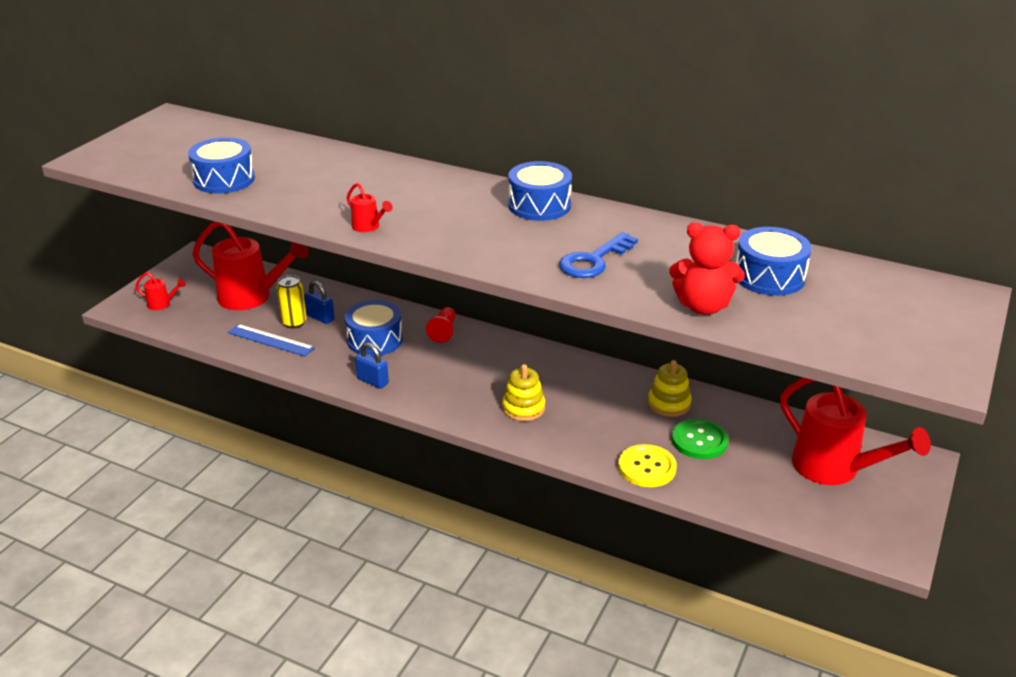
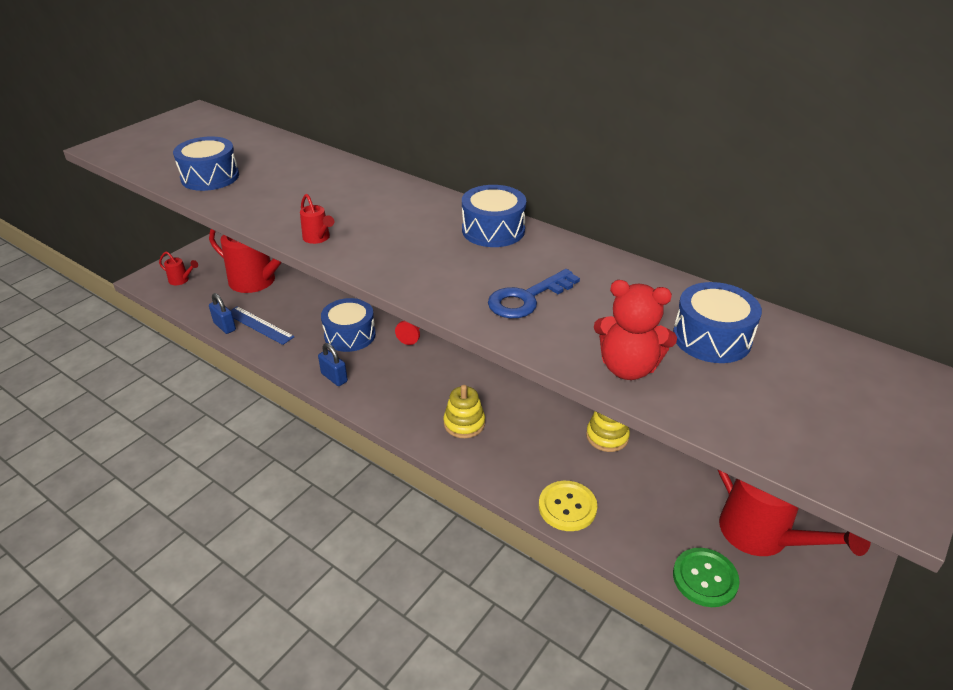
camera: 10 degrees right, 5 degrees up
(294, 323) = (285, 310): yellow can -> none
(320, 317) = (310, 307): blue padlock -> blue padlock (224, 326)
(699, 440) = (628, 483): green button -> green button (705, 578)

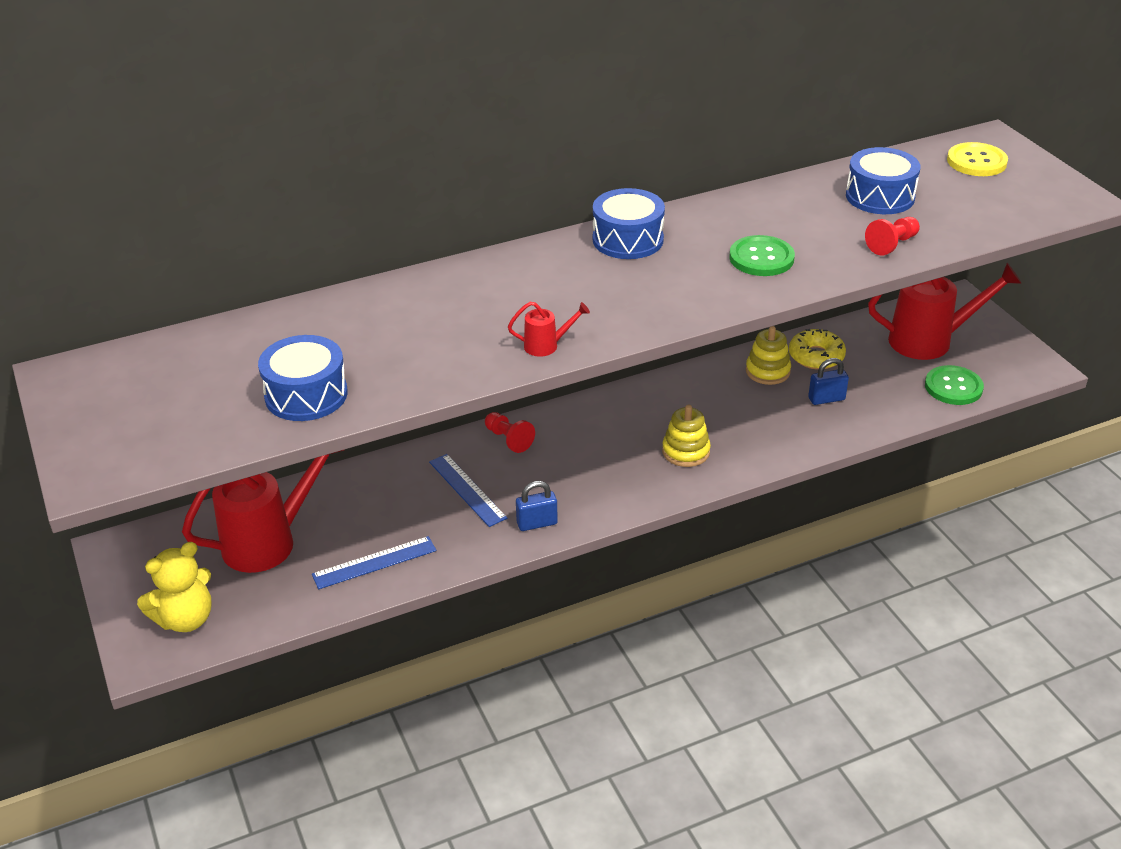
camera: 60 degrees left, 0 degrees up
(181, 280) = (185, 619): red watering can -> yellow teddy bear
(224, 326) = (347, 595): blue padlock -> blue padlock (826, 399)
(350, 335) = (467, 490): blue drum -> blue ruler
(527, 298) = (761, 258): blue key -> green button
(567, 507) = (837, 427): yellow button -> yellow button (976, 161)
(628, 367) = (892, 244): red teddy bear -> red pawn
(657, 460) = (816, 356): none -> yellow donut

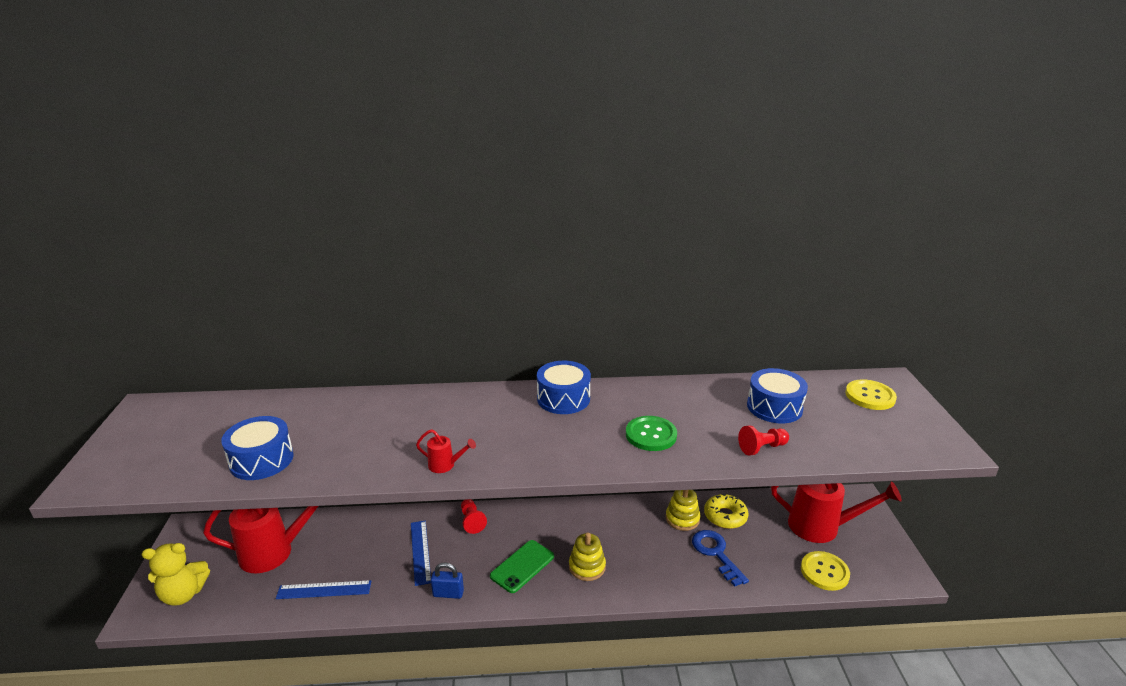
camera: 20 degrees right, 10 degrees down
(607, 471) = (522, 566): none -> green phone
(826, 399) = (716, 553): blue padlock -> blue key
(953, 387) = (824, 572): green button -> yellow button

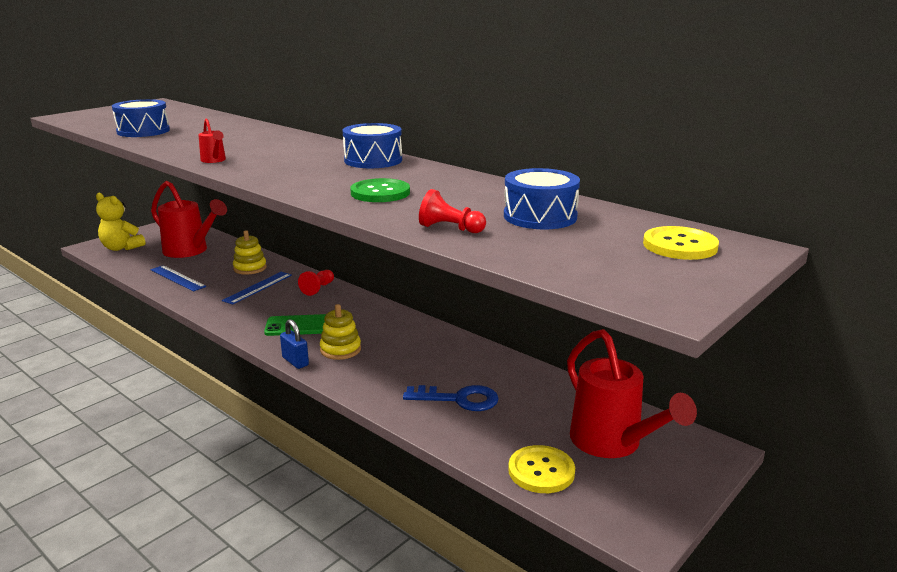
camera: 45 degrees right, 5 degrees down
(448, 593) = (230, 314): blue padlock -> blue padlock (295, 361)
(682, 518) = (477, 364): yellow stacking toy -> yellow stacking toy (250, 268)
(716, 553) = (459, 399): blue key -> blue key turned 75 degrees clockwise
(725, 516) = (521, 383): yellow donut -> none

